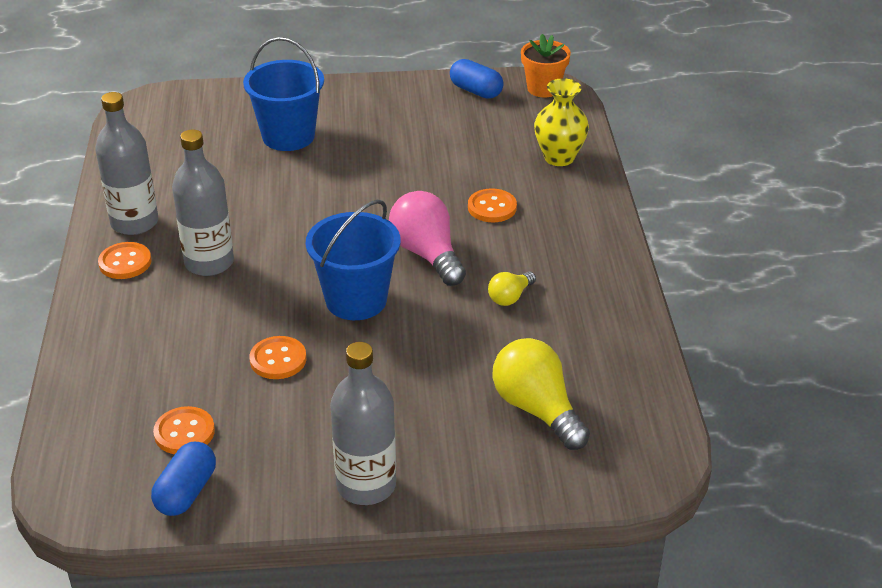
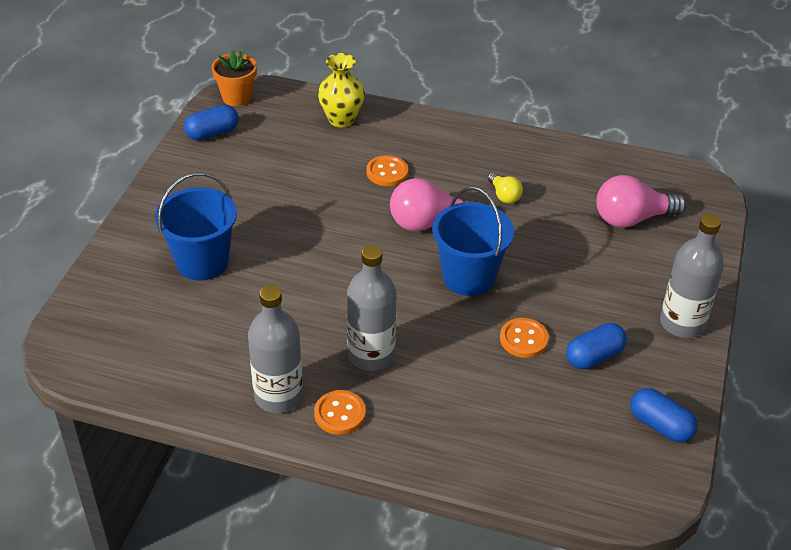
camera: 70 degrees left, 5 degrees up
(184, 432) = (591, 414): orange button -> none
(275, 419) = (594, 356): none -> blue capsule
(537, 409) = (632, 219): yellow light bulb -> pink light bulb

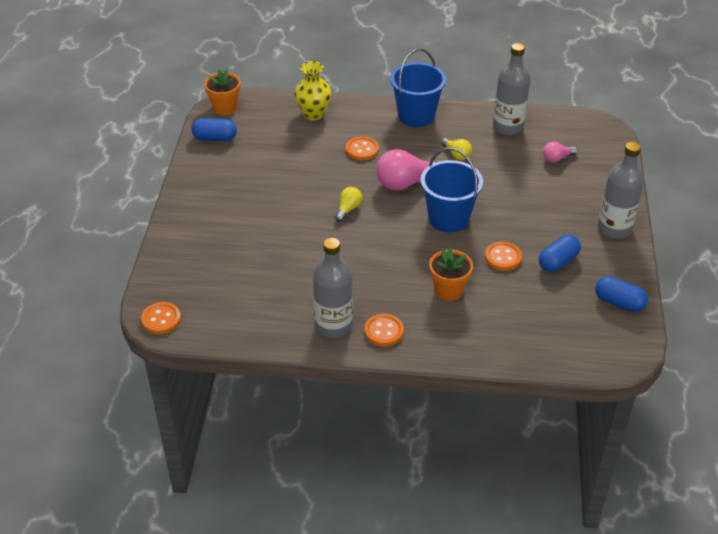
camera: 10 degrees left, 0 degrees up
(70, 352) = (161, 319): none -> orange button
(202, 262) = (241, 237): blue bucket -> blue bucket (416, 116)
(212, 133) = (215, 138): blue capsule -> blue capsule turned 45 degrees clockwise
(345, 246) = (348, 209): none -> yellow light bulb
(371, 355) = (393, 286): grey bottle -> grey bottle (508, 127)
(440, 372) = (448, 290): none -> orange flower pot
(632, 219) = (557, 158): pink light bulb -> pink light bulb, size x0.53

